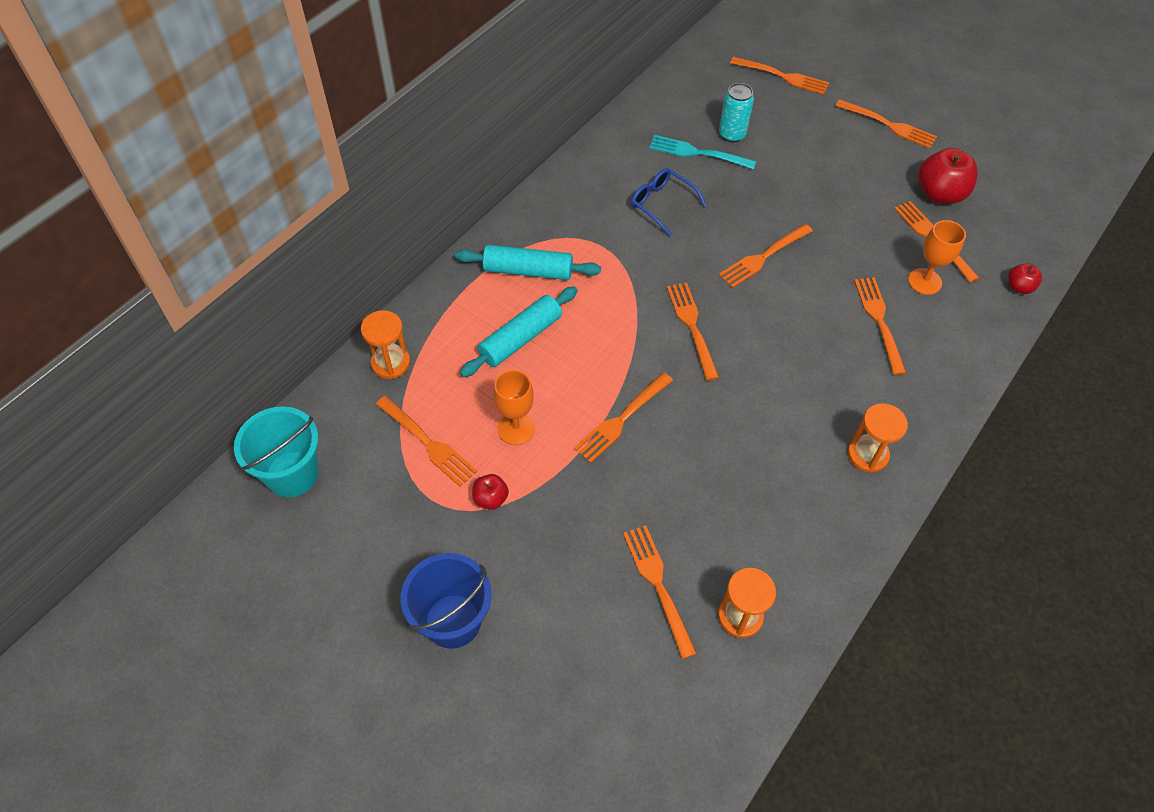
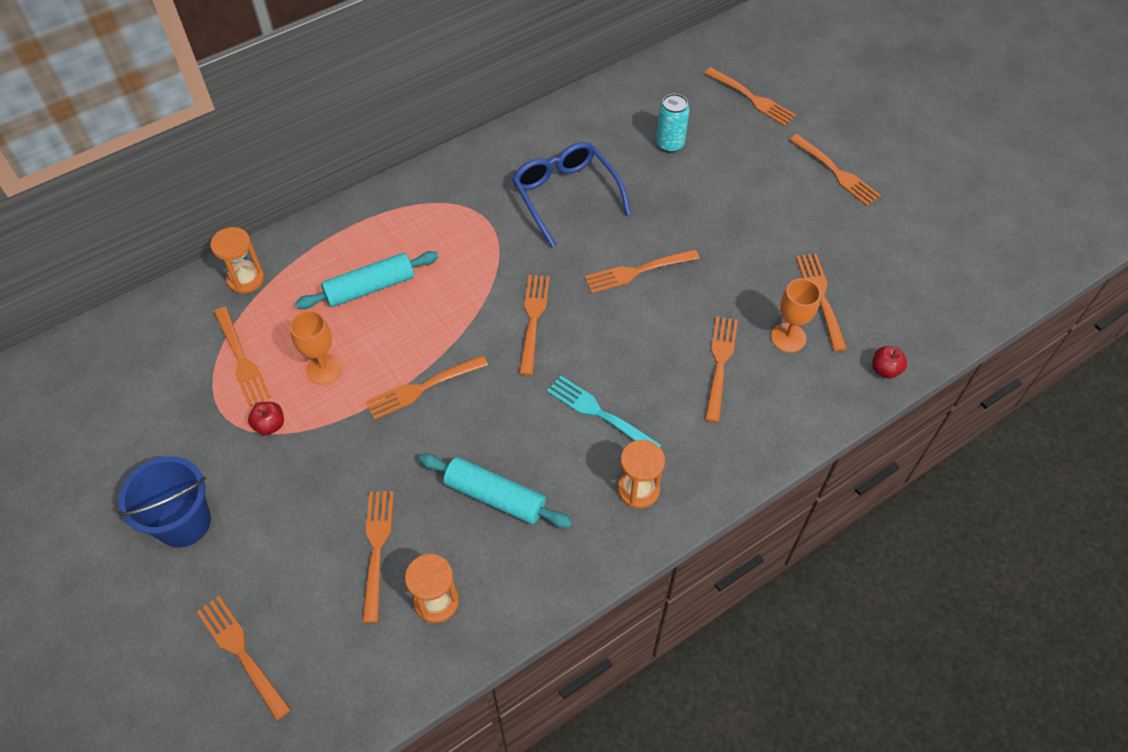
camera: 20 degrees right, 0 degrees up
(292, 474) = (116, 353): turquoise bucket -> none
(528, 271) = (408, 227): turquoise rolling pin -> turquoise rolling pin (495, 497)
(580, 729) = (242, 653): none -> orange fork
(662, 204) = (566, 195): blue glasses -> blue glasses, size x1.55
(698, 153) = (627, 154): turquoise fork -> turquoise fork (600, 414)
(940, 194) = (852, 254): red apple -> none

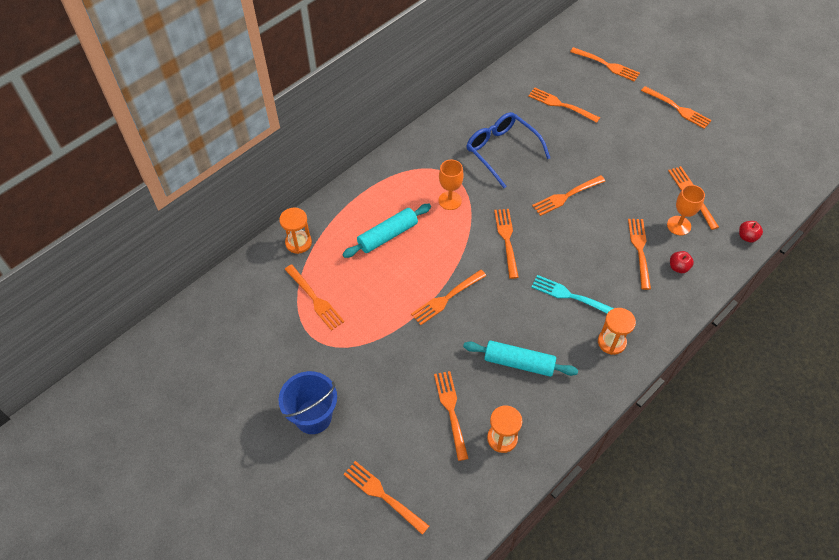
camera: 10 degrees left, 0 degrees up
(270, 425) = (350, 341): red apple -> red apple (678, 267)
(324, 369) = (374, 296): orange goblet -> orange goblet (450, 200)
(670, 144) = (561, 105): turquoise can -> orange fork

